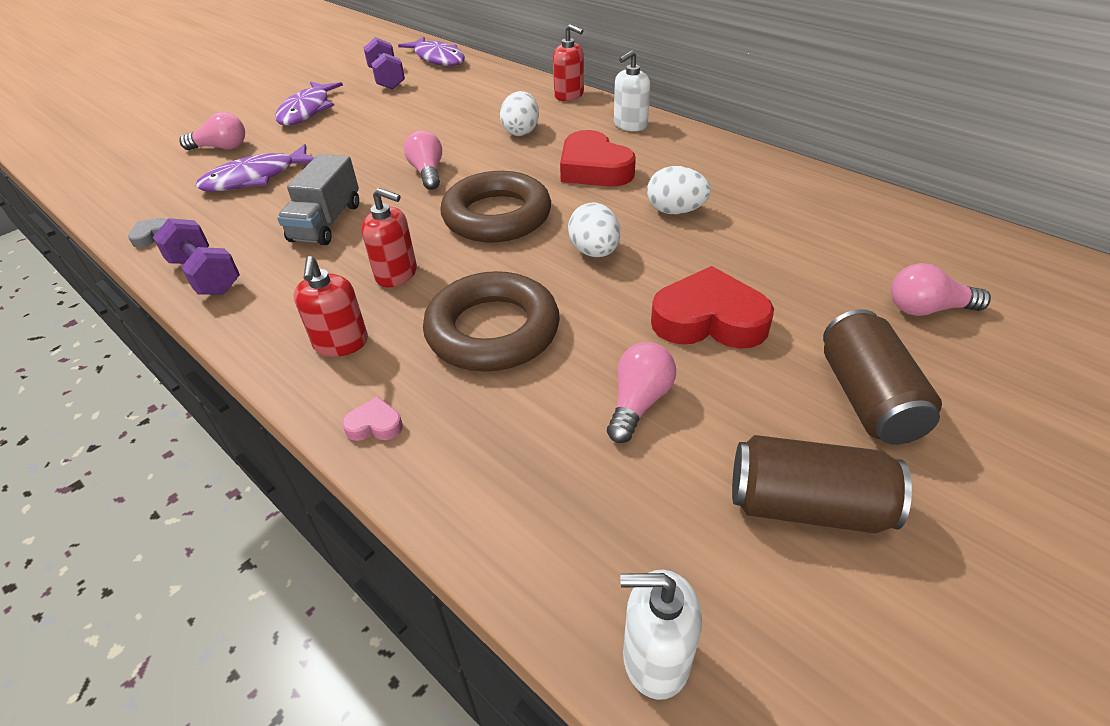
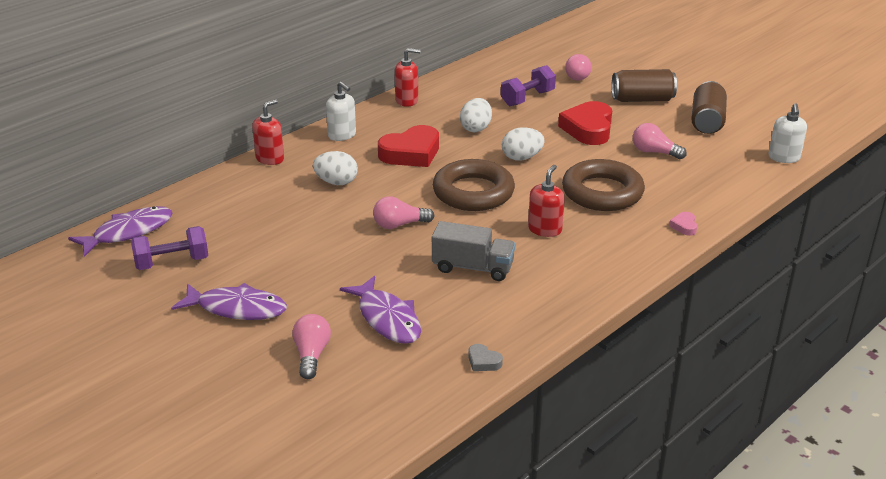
camera: 90 degrees left, 10 degrees down
(206, 275) = (545, 316): purple dumbbell -> purple dumbbell (527, 98)
(341, 343) = (619, 244): red soap dispenser -> red soap dispenser (407, 100)

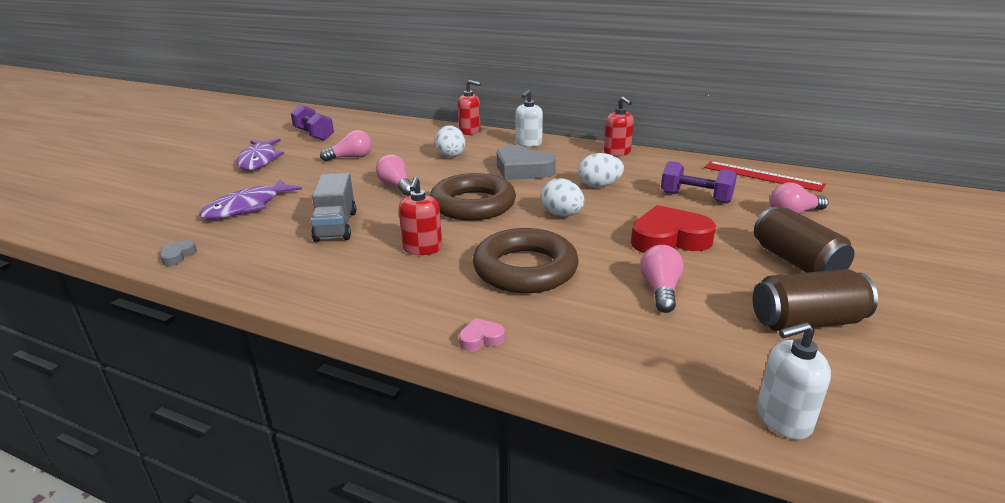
camera: 70 degrees right, 5 degrees down
(128, 232) = (347, 119): purple fish -> none
(311, 355) = (197, 191): pink light bulb -> pink light bulb (351, 157)
(411, 153) = (522, 170): red heart -> grey heart
(507, 62) = (762, 176): none -> red ruler
(545, 229) = (422, 248): red soap dispenser -> red soap dispenser turned 90 degrees clockwise

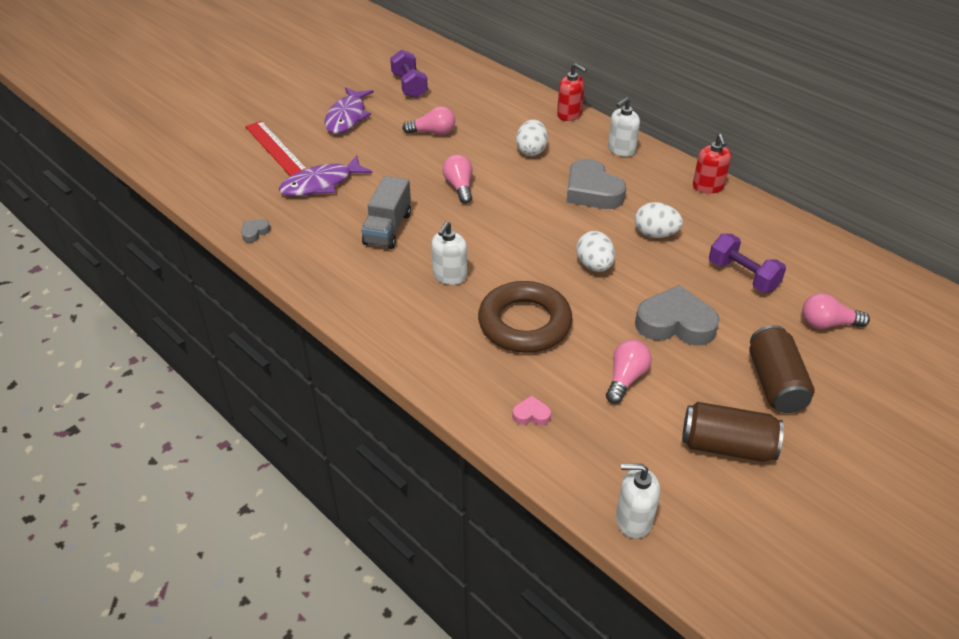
camera: 20 degrees right, 15 degrees up
(422, 248) = (449, 276): red soap dispenser -> white soap dispenser
(473, 204) = (519, 230): brown ring -> none
(481, 339) = (453, 384): pink heart -> pink heart (531, 414)
(669, 239) = (675, 323): red heart -> grey heart
(762, 176) = (841, 262): red ruler -> red ruler (276, 148)

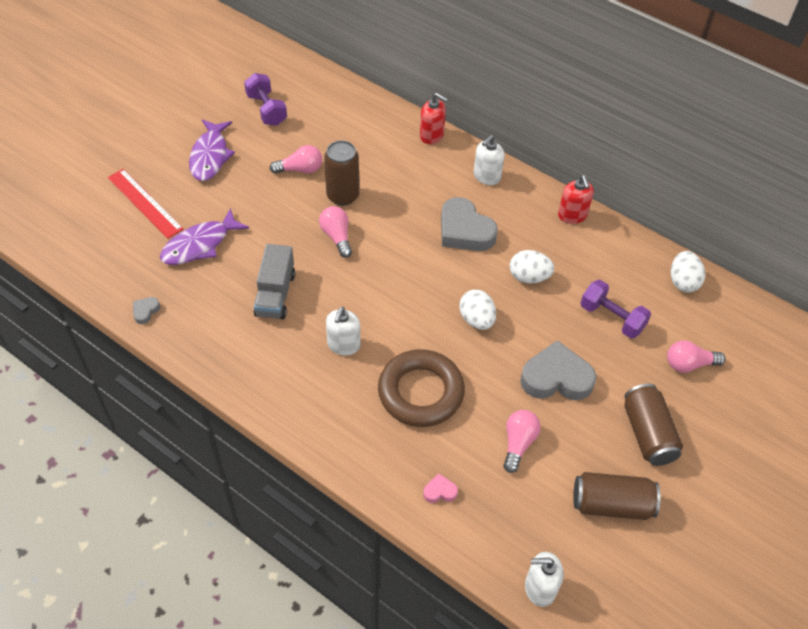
camera: 10 degrees left, 10 degrees up
(471, 155) = (342, 196): none -> brown can
(531, 151) = (400, 185): white egg -> white egg (683, 282)

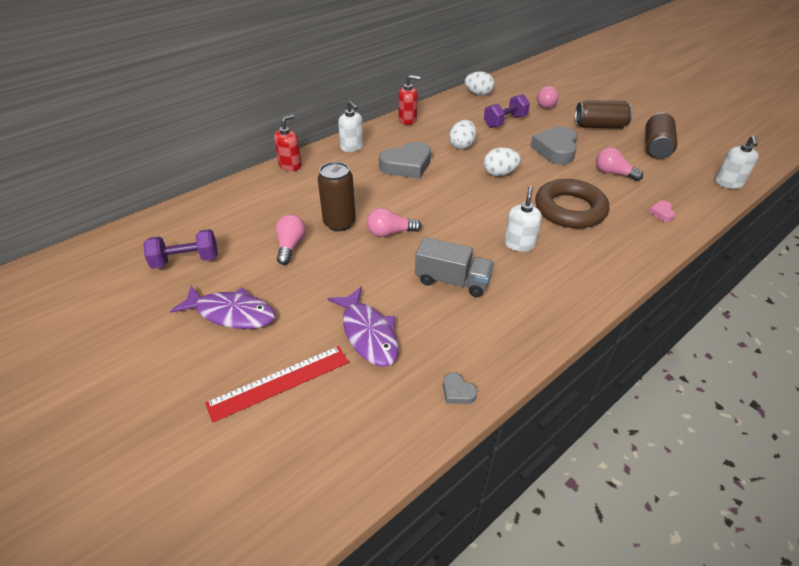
camera: 75 degrees left, 10 degrees down
(343, 345) = (519, 244): white soap dispenser -> white soap dispenser turned 105 degrees counterclockwise

